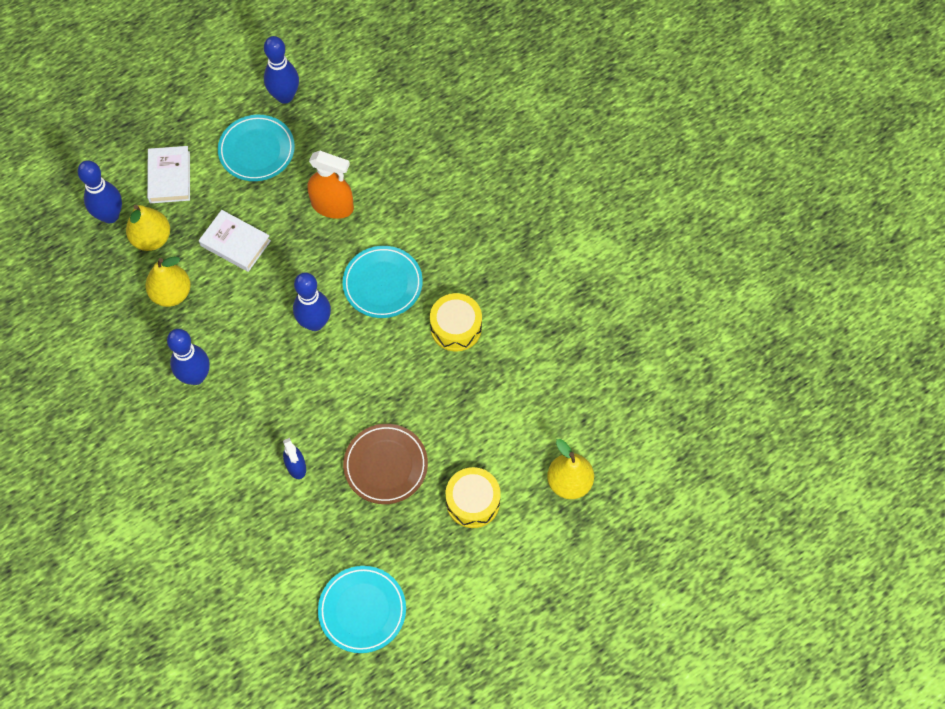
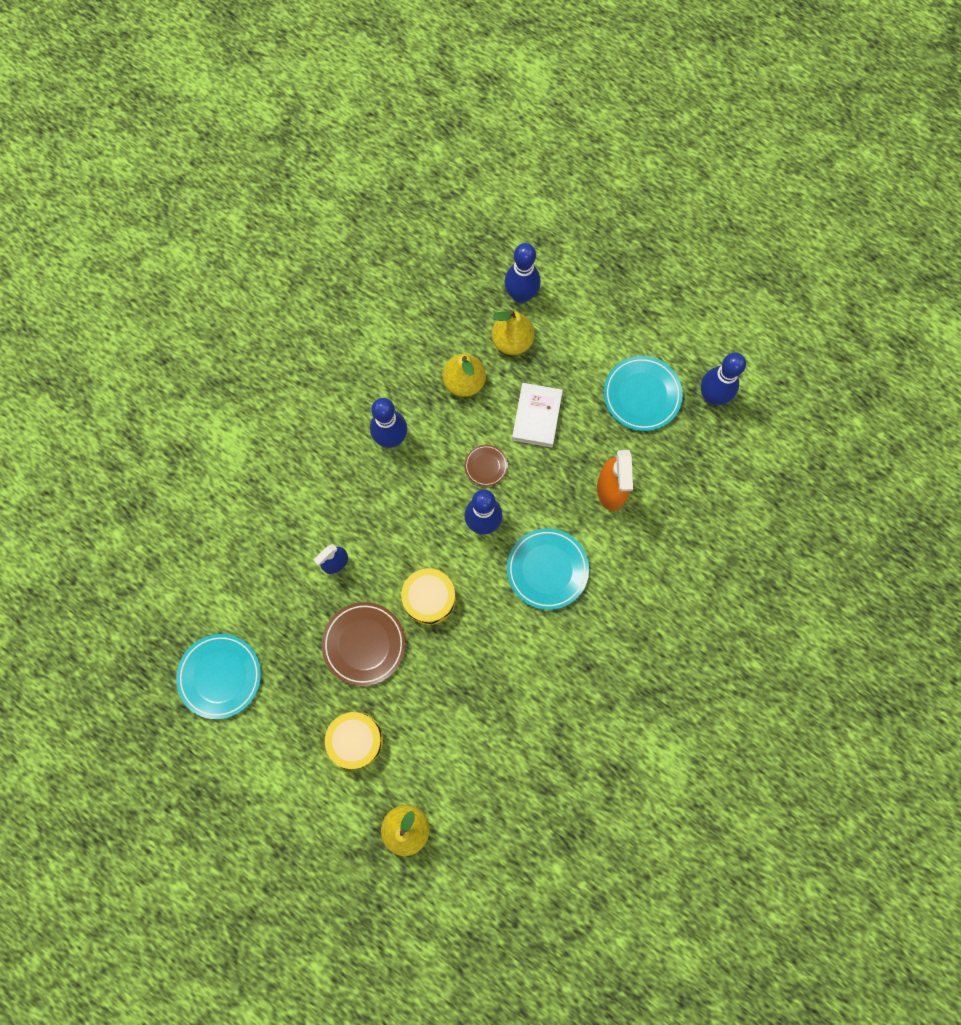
camera: 70 degrees right, 10 degrees up
(169, 177) = (581, 329): white book -> none
(262, 302) = (486, 466): none -> brown plate
(456, 327) = (528, 657): yellow drum -> yellow drum (429, 598)

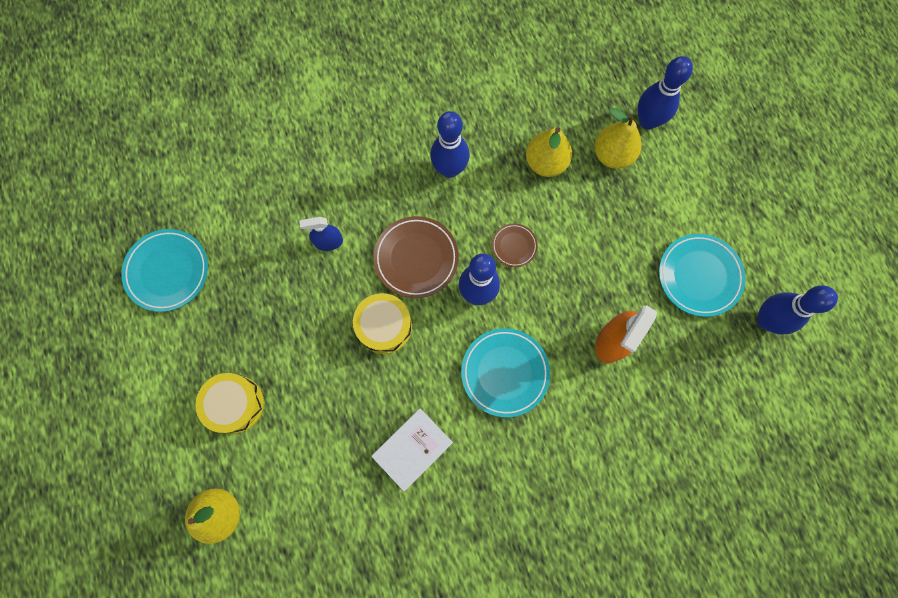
camera: 35 degrees right, 0 degrees up
(364, 644) = (302, 327): brown plate -> brown plate (416, 258)
(536, 416) = (589, 233): white book -> white book (412, 449)

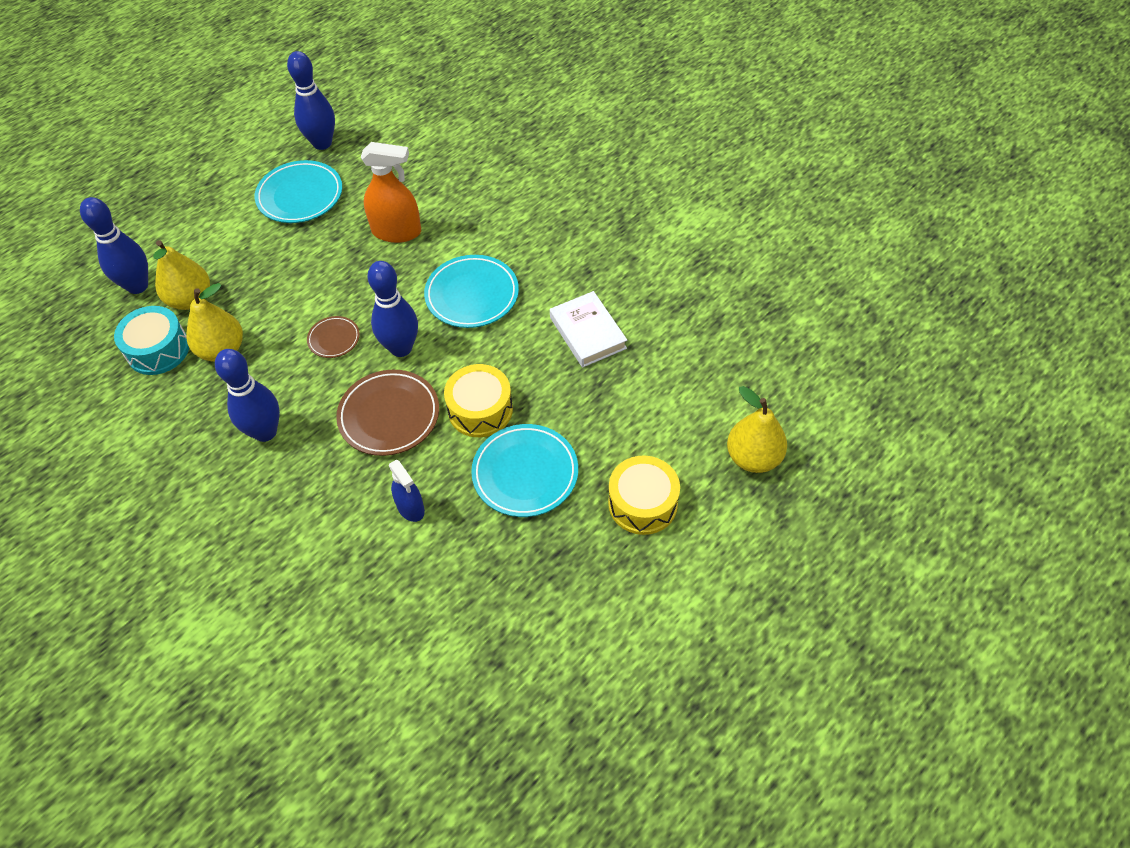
camera: 115 degrees left, 20 degrees down
(167, 271) = (536, 665): turquoise plate -> turquoise plate (525, 473)
(412, 449) = (587, 333): white book -> white book turned 45 degrees clockwise
(570, 119) = (158, 350): none -> turquoise drum

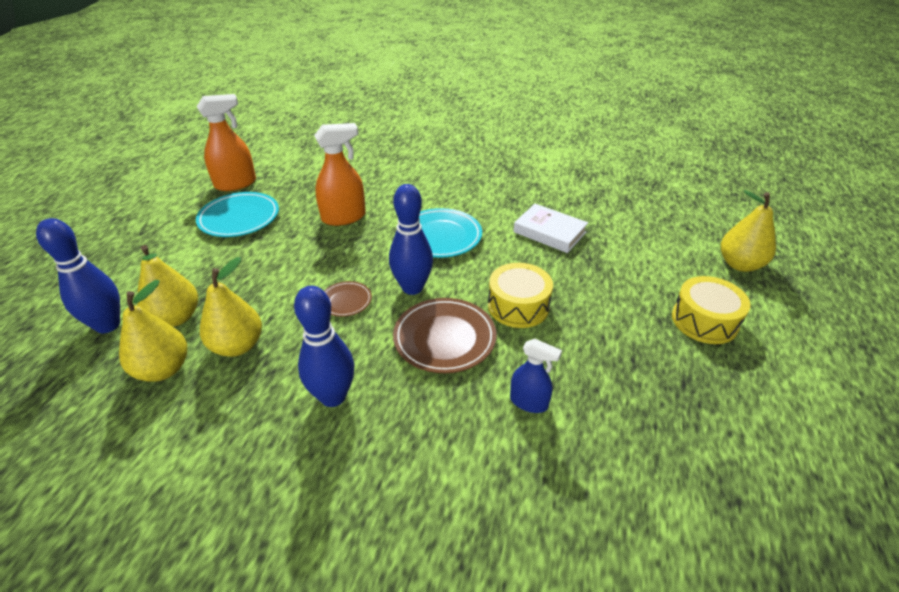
camera: 30 degrees left, 15 degrees down
(158, 350) = (163, 369): turquoise drum -> yellow pear
(322, 143) = (236, 184): blue bowling pin -> orange spray bottle
(525, 473) = (598, 336): turquoise plate -> none

